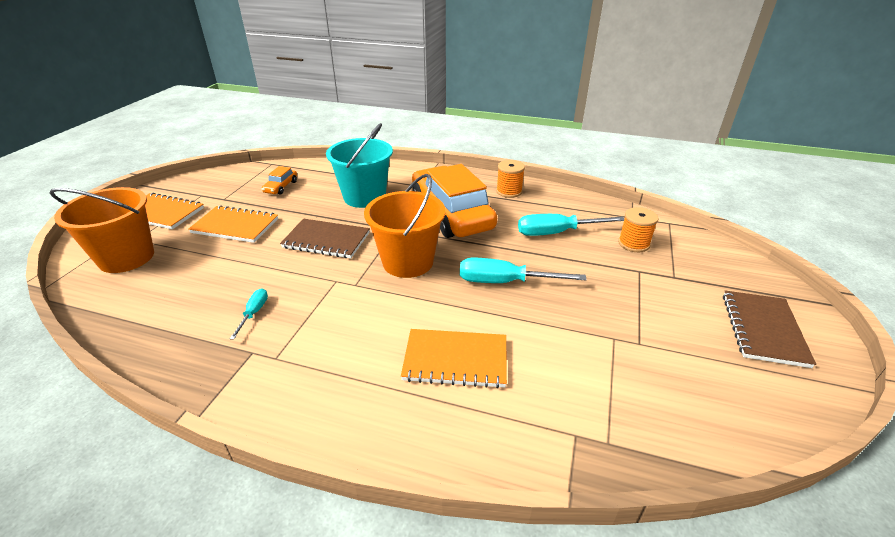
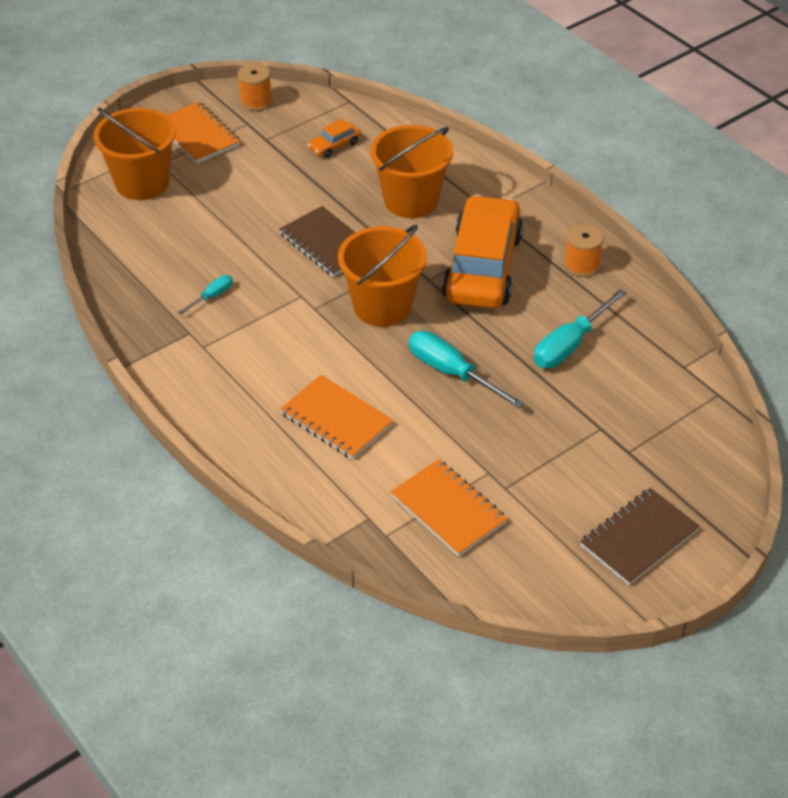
camera: 35 degrees right, 10 degrees up
(235, 226) = (255, 185): orange notebook -> orange notebook (448, 510)
(364, 197) = (411, 201): turquoise bucket -> orange bucket
(557, 233) = (570, 345): turquoise screwdriver -> turquoise screwdriver turned 75 degrees counterclockwise
(633, 244) = (638, 398): orange spool -> orange spool (256, 101)

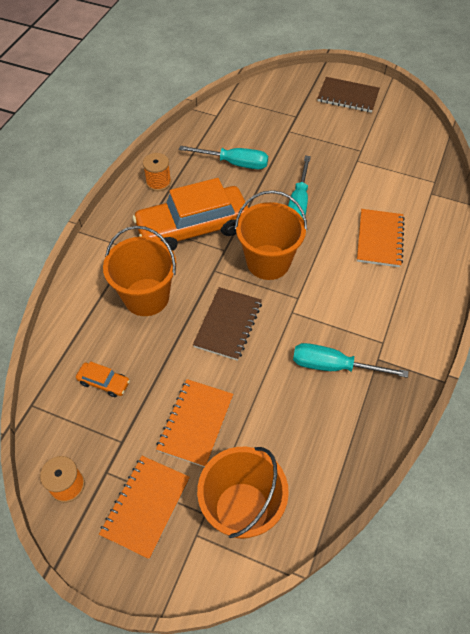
camera: 120 degrees left, 10 degrees up
(212, 296) = (333, 366): turquoise screwdriver -> turquoise screwdriver, size x1.92
(448, 510) = (396, 165): orange notebook -> orange notebook (196, 423)

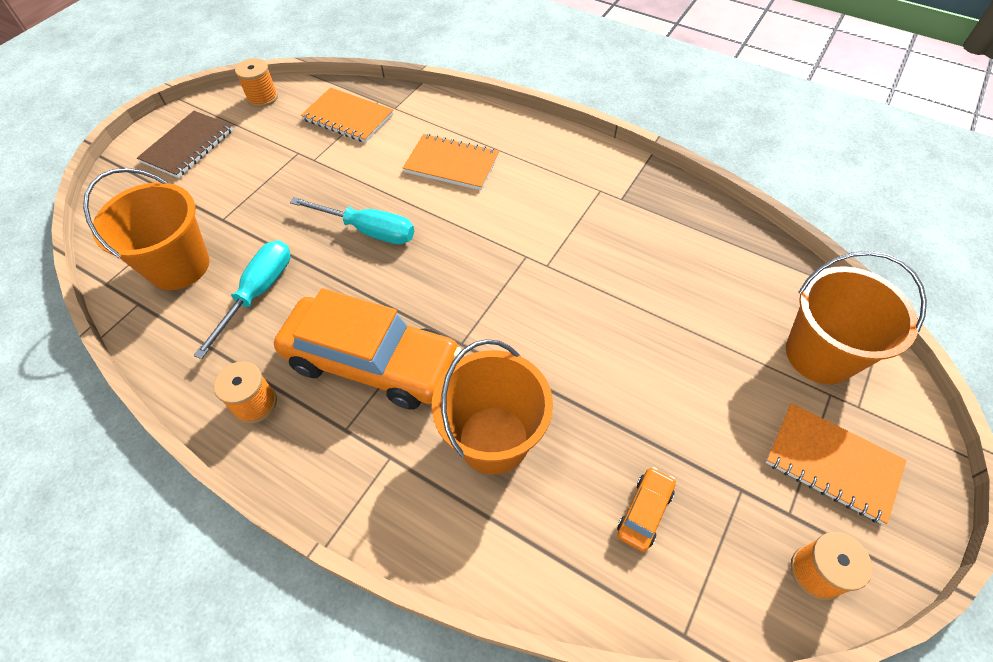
camera: 80 degrees left, 0 degrees up
(193, 228) = (372, 362): orange car -> orange car turned 60 degrees counterclockwise
(196, 423) = (709, 392): orange notebook -> orange notebook (348, 117)
(228, 324) = (557, 337): brown notebook -> none
(268, 262) = (461, 278): orange bucket -> orange bucket (179, 266)
(333, 366) = (629, 238): turquoise screwdriver -> none
(411, 118) = (262, 97): none -> orange spool

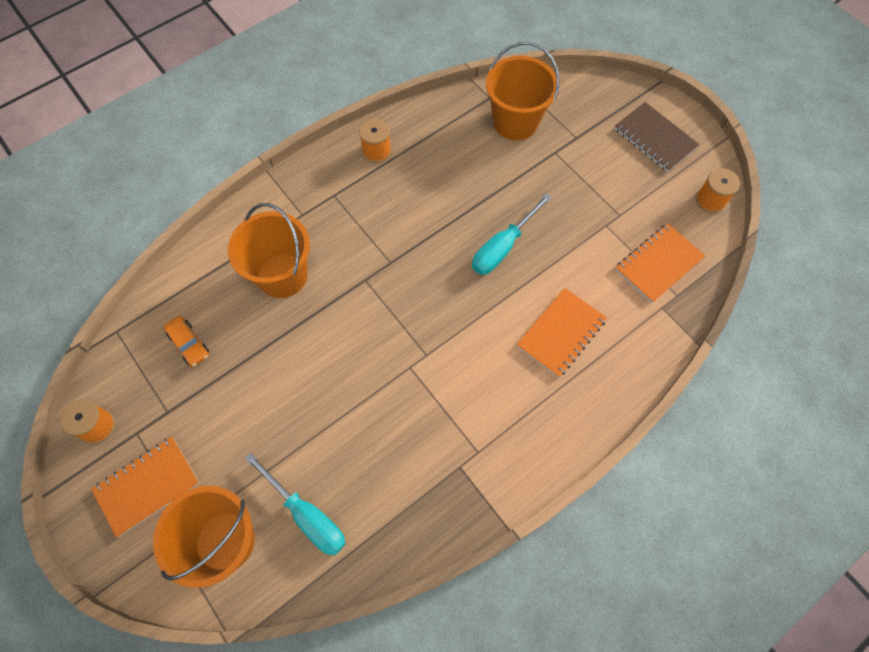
camera: 110 degrees right, 10 degrees up
(258, 293) = (469, 165): turquoise screwdriver -> turquoise screwdriver (307, 515)
(372, 362) = (376, 221): orange car -> none

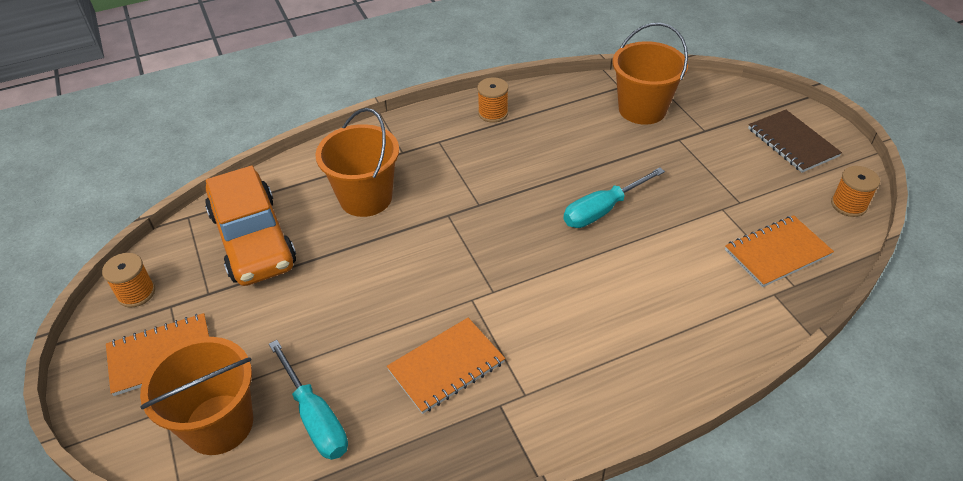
camera: 15 degrees right, 20 degrees down
(189, 344) = (253, 239): orange car -> orange car, size x2.49
(561, 333) = (649, 298): orange notebook -> orange notebook (446, 366)

